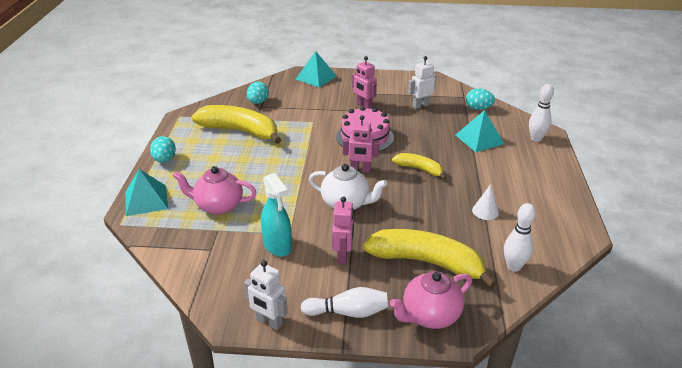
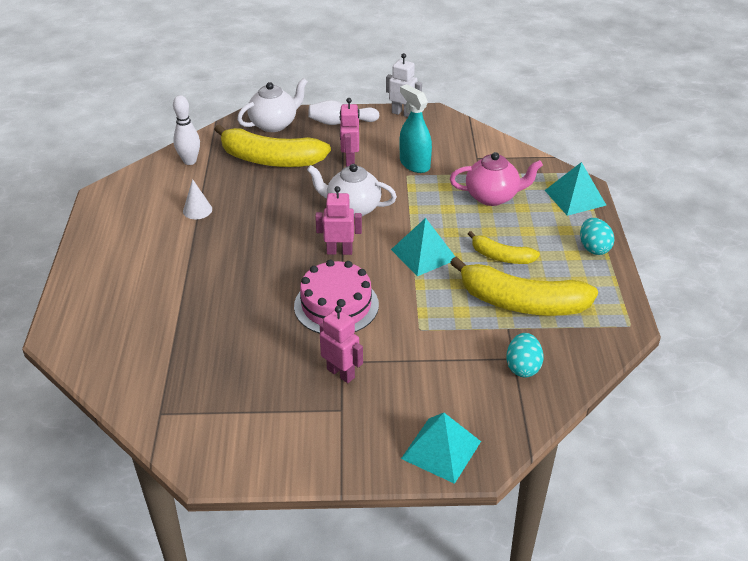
camera: 175 degrees right, 5 degrees up
(419, 169) = (263, 257): yellow banana -> yellow banana (501, 257)
(420, 105) = (243, 382): white robot -> none
(429, 316) = (274, 124): pink teapot -> white teapot
(478, 108) = (145, 382): turquoise egg -> none
(479, 139) = (167, 314): turquoise pyramid -> turquoise pyramid (424, 254)
(536, 139) = (81, 321): white bowling pin -> none

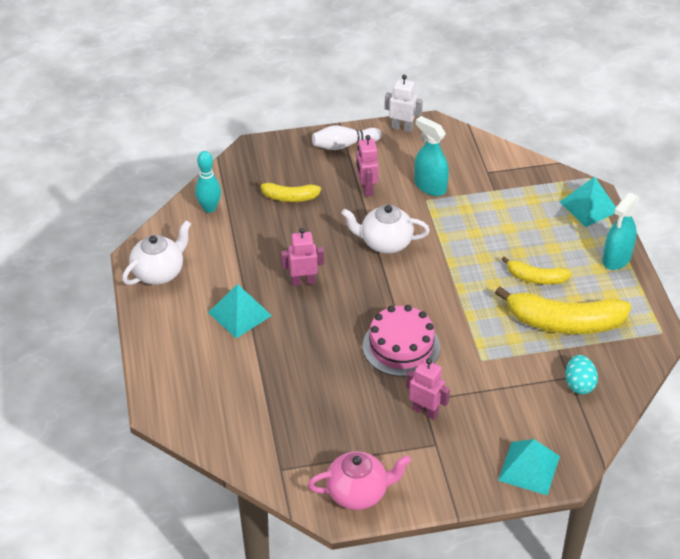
camera: 10 degrees left, 5 degrees up
(190, 161) = (209, 208): white bowling pin -> turquoise bowling pin
(197, 210) = (238, 262): white cone -> none
(270, 160) = (289, 197): yellow banana -> yellow banana, size x0.54
(274, 124) = (278, 154): white teapot -> white teapot (159, 272)
(339, 251) = (387, 290): pink robot -> pink robot (303, 281)
(424, 254) = (465, 284): turquoise pyramid -> turquoise pyramid (240, 314)
(493, 197) = (513, 214): pink teapot -> pink teapot (358, 492)
(594, 248) = (616, 259): turquoise egg -> turquoise spray bottle

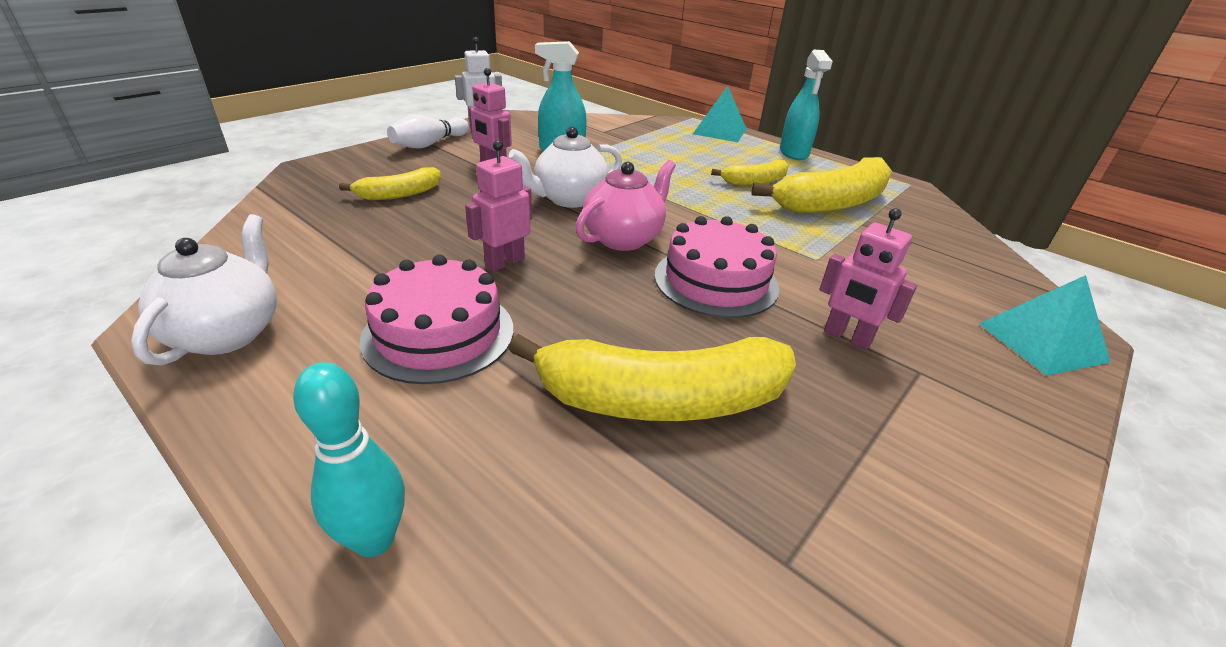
camera: 40 degrees left, 10 degrees down
(209, 208) = (279, 232): turquoise bowling pin -> turquoise bowling pin (374, 539)
(240, 314) = (439, 333): turquoise pyramid -> pink cake
(302, 393) = (662, 399): none -> yellow banana
(358, 492) = (953, 515): pink teapot -> pink teapot (624, 238)
(425, 411) = (847, 337): pink robot -> pink robot turned 135 degrees counterclockwise
(579, 384) = (929, 243): turquoise egg -> none

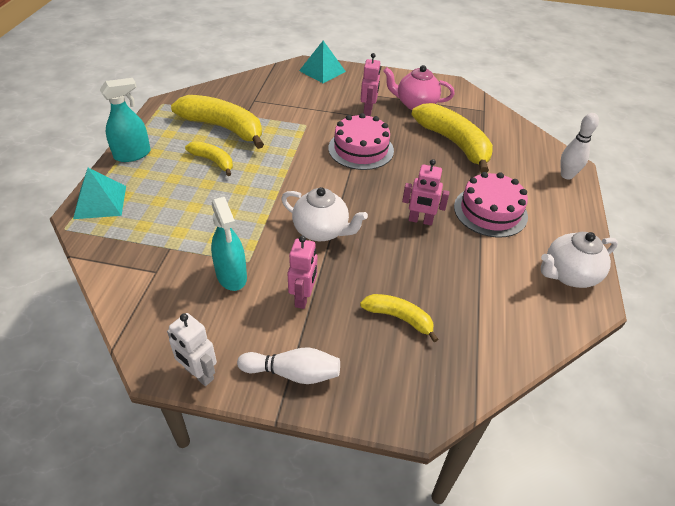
camera: 120 degrees left, 10 degrees up
(374, 539) = (566, 175): turquoise bowling pin -> white bowling pin
(624, 238) = (350, 189): pink teapot -> pink teapot (415, 104)

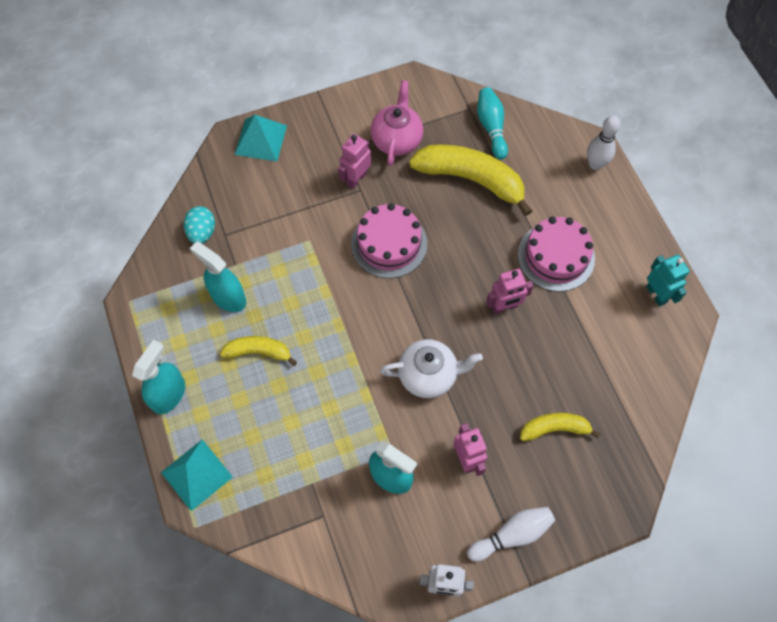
camera: 30 degrees left, 20 degrees up
(223, 127) = (228, 297): yellow banana -> turquoise spray bottle
(241, 93) = (202, 232): none -> turquoise egg
(368, 110) = (356, 179): pink robot -> pink robot turned 120 degrees counterclockwise
(415, 104) = (397, 139): pink teapot -> pink teapot turned 120 degrees clockwise
(493, 125) = (491, 127): none -> turquoise bowling pin
(568, 275) = (656, 294): white teapot -> turquoise robot

